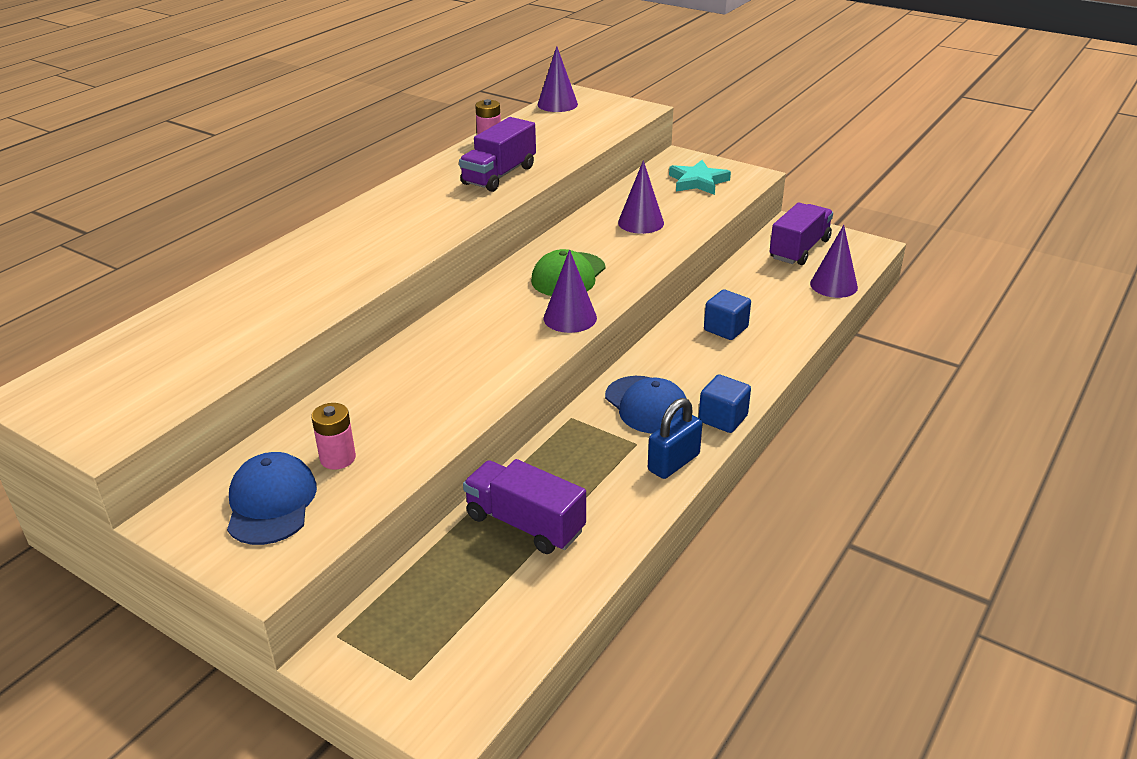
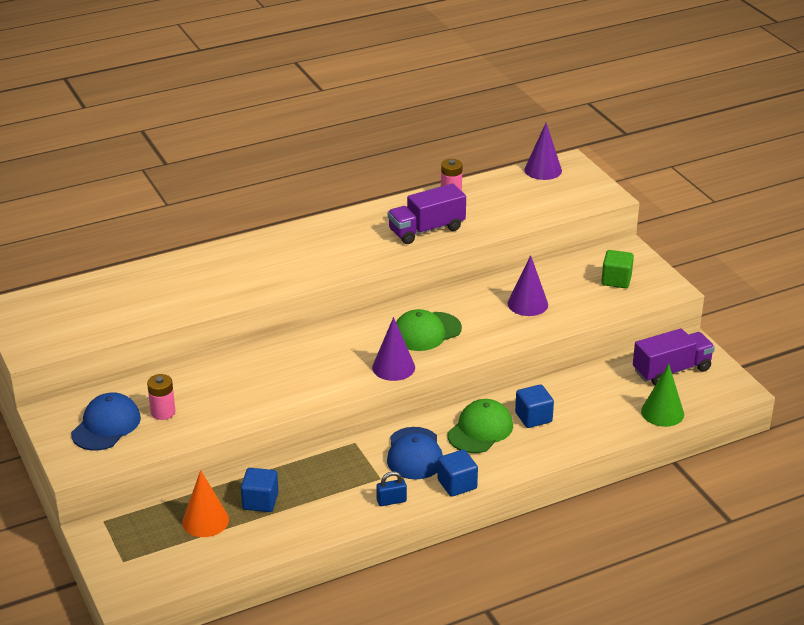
camera: 30 degrees right, 0 degrees up
(477, 576) = (205, 521): none -> orange cone
(525, 524) = (260, 501): purple truck -> blue cube
(673, 462) = (391, 501): blue padlock -> blue padlock, size x0.65
(688, 358) = (480, 430): none -> green cap
(698, 182) = (616, 280): turquoise star -> green cube
(833, 285) = (662, 412): purple cone -> green cone

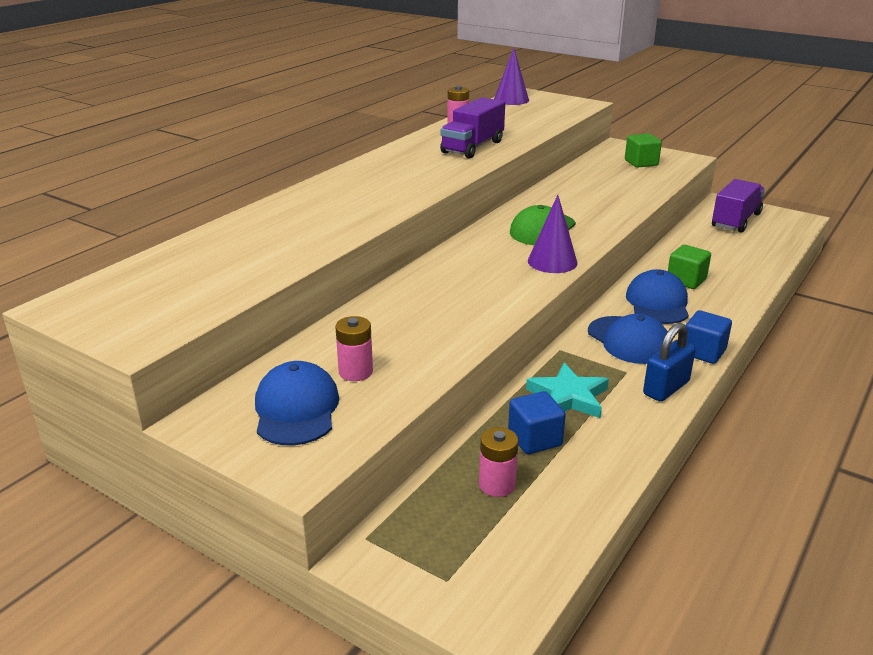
camera: 30 degrees left, 5 degrees down
(205, 521) = (497, 485): orange cone -> pink battery
(317, 481) = (568, 397): none -> turquoise star
(391, 501) = (666, 388): blue padlock -> blue padlock, size x1.55
(480, 430) = (657, 303): green cap -> blue cap
(527, 304) = (598, 191): purple cone -> none
(533, 417) = (686, 280): blue cube -> green cube
(662, 412) = (775, 248): green cone -> none

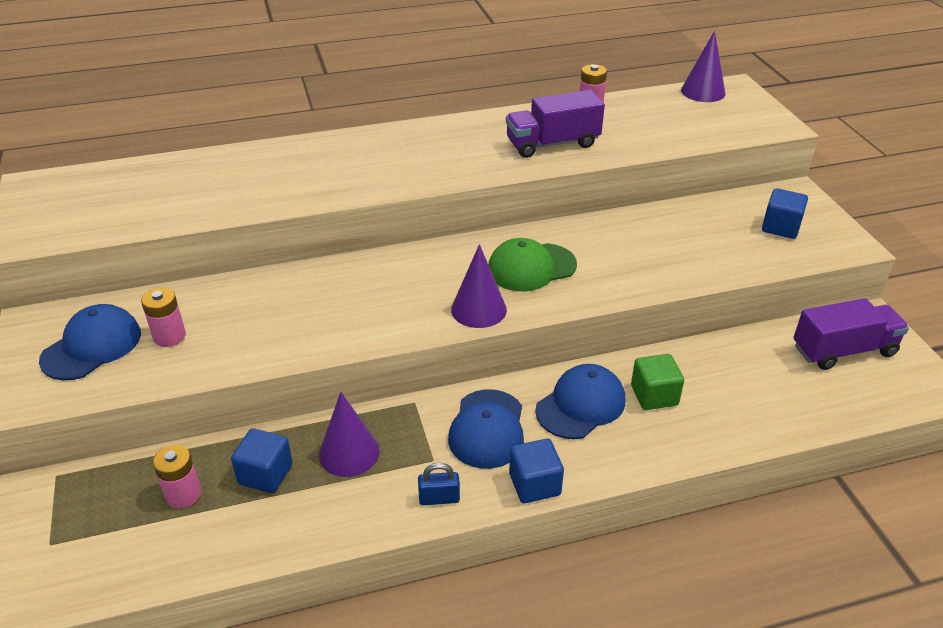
camera: 40 degrees right, 10 degrees up
(568, 397) = (349, 453): turquoise star -> purple cone
(641, 163) = (780, 227): green cube -> blue cube
(666, 388) = (439, 498): blue padlock -> blue padlock, size x0.65

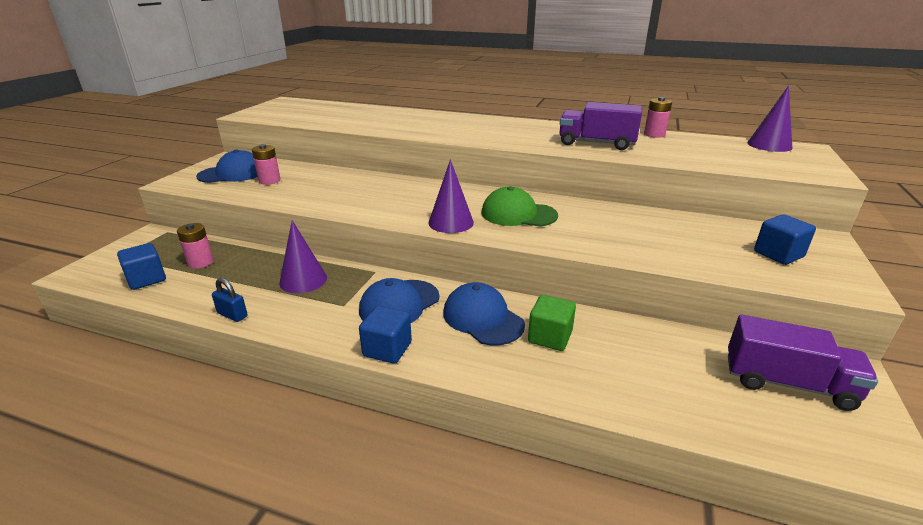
camera: 35 degrees right, 10 degrees down
(265, 474) = (248, 271): blue cube -> blue cube (147, 279)
(439, 498) = (317, 327): blue padlock -> blue padlock (232, 315)
(581, 405) = (483, 318): blue cap -> blue cap turned 120 degrees counterclockwise

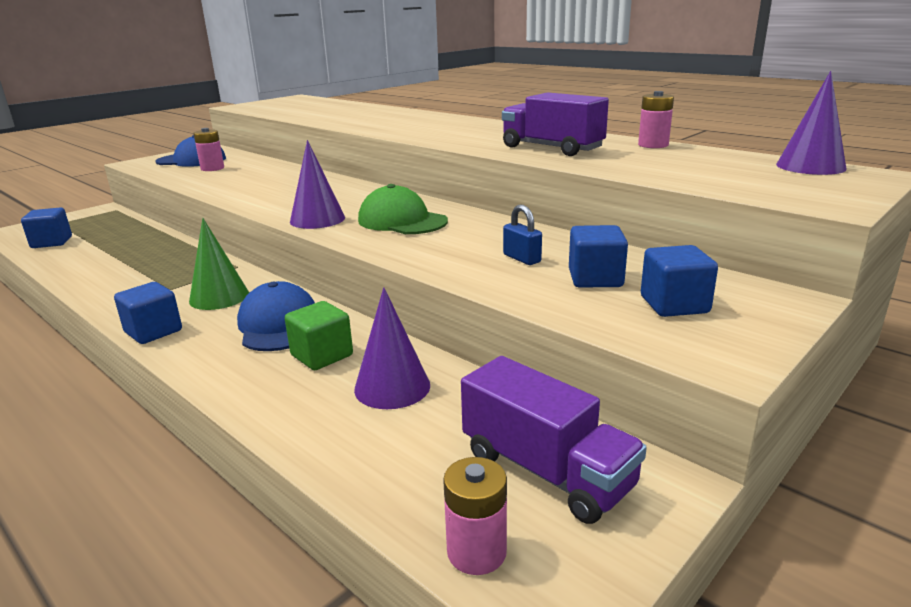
camera: 25 degrees right, 5 degrees down
(200, 262) = (107, 236): pink battery -> pink battery (476, 552)
(232, 315) = (73, 279): blue padlock -> blue padlock (522, 258)
(303, 280) = (166, 263): purple cone -> purple cone (392, 387)
(399, 304) = (219, 297): blue cap -> green cone
(711, 243) = (595, 279): none -> blue cube

